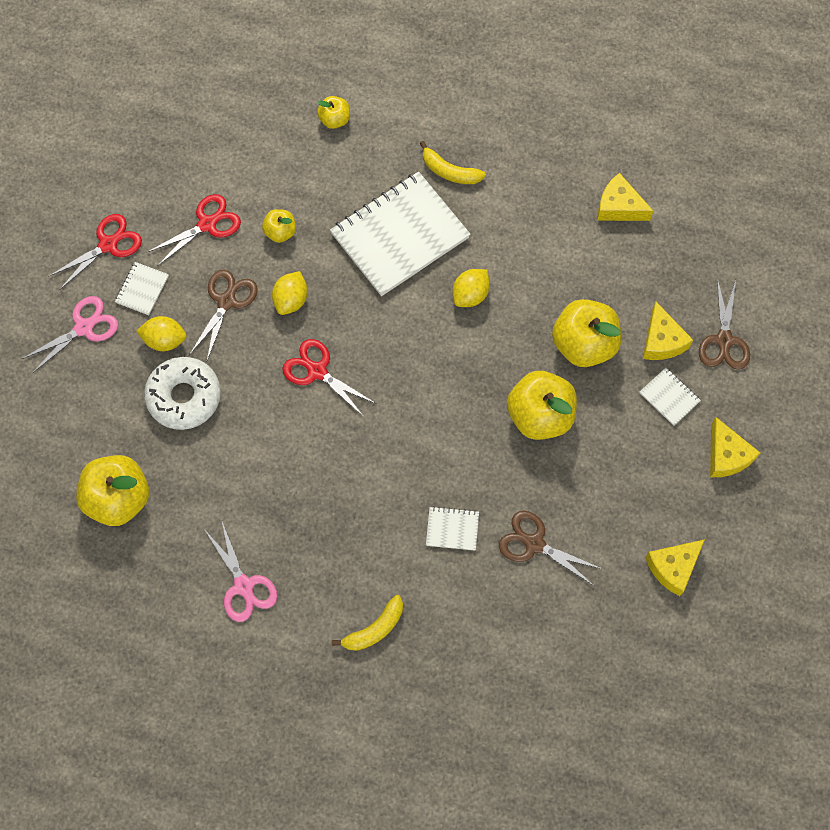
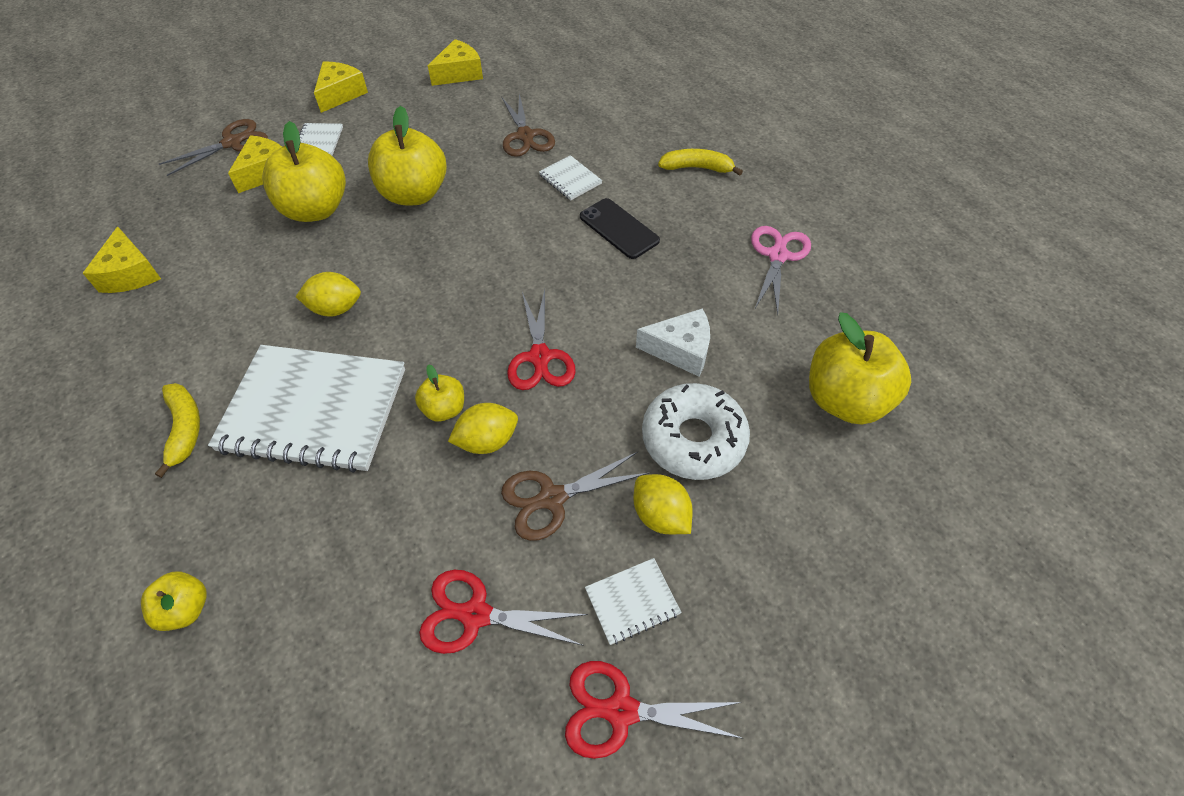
camera: 135 degrees left, 15 degrees down
(84, 328) = (746, 617): pink scissors -> none
(241, 449) = (680, 350): none -> white cheese
(280, 232) = (412, 524): yellow apple -> yellow apple (444, 409)
(371, 513) = (619, 229): none -> black phone
(673, 567) = (459, 73): yellow cheese -> yellow cheese turned 45 degrees counterclockwise

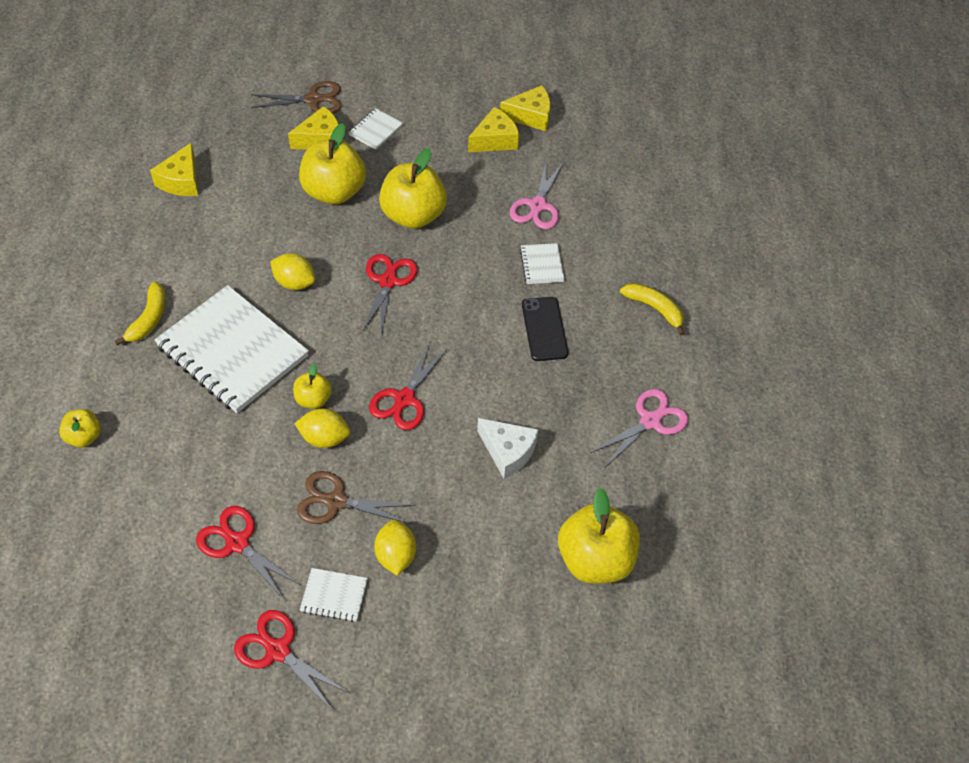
camera: 30 degrees right, 0 degrees up
(341, 94) = (422, 91): yellow cheese -> yellow cheese (495, 140)
(435, 261) = (388, 282): none -> red scissors
(525, 136) = (538, 205): brown scissors -> pink scissors
(693, 439) = (461, 520): white donut -> none

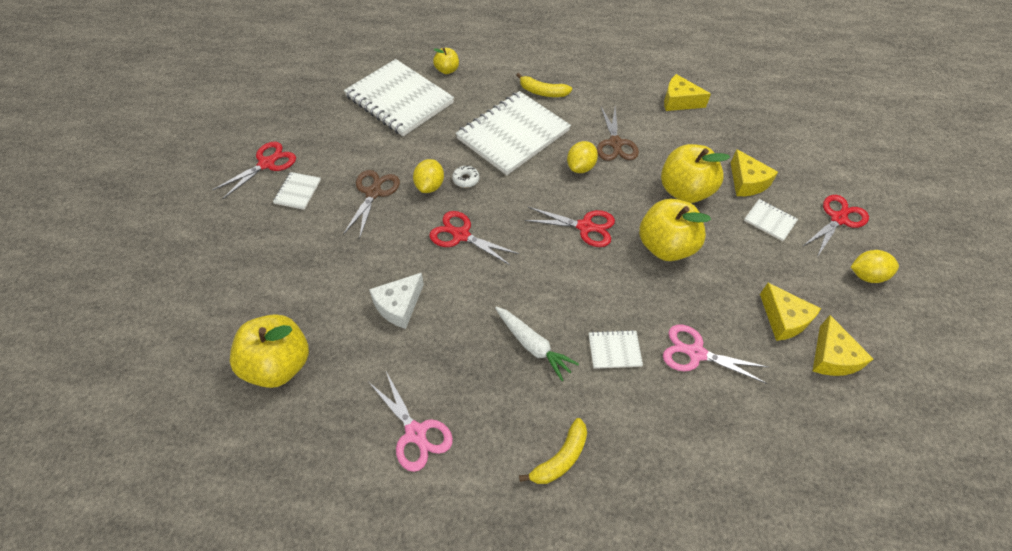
camera: 95 degrees right, 0 degrees up
(148, 493) = (399, 100): none -> white notebook
(237, 543) = (351, 142): red scissors -> red scissors (838, 219)
(313, 100) = (796, 176): brown scissors -> brown scissors (615, 143)
(313, 399) = (466, 179): yellow apple -> white donut
(395, 555) = (319, 226): yellow lemon -> yellow lemon (866, 275)
(544, 329) = (533, 346): black phone -> white carrot

